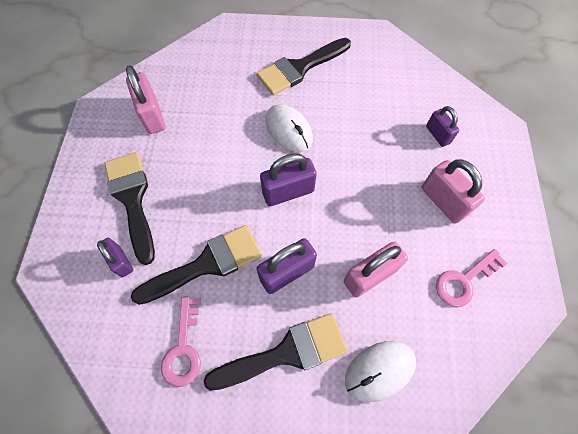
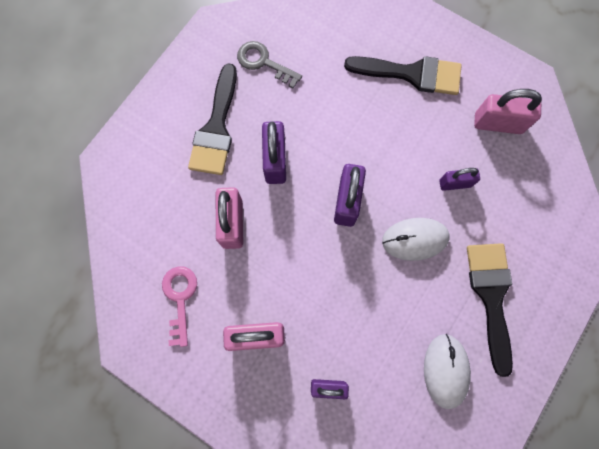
camera: 120 degrees right, 10 degrees up
(121, 261) = (358, 46): purple padlock -> purple padlock (455, 183)
(183, 348) = (264, 62): pink key -> grey key
(206, 264) = (318, 105): black brush -> none
(379, 370) = (162, 185): white mouse -> white mouse (445, 370)

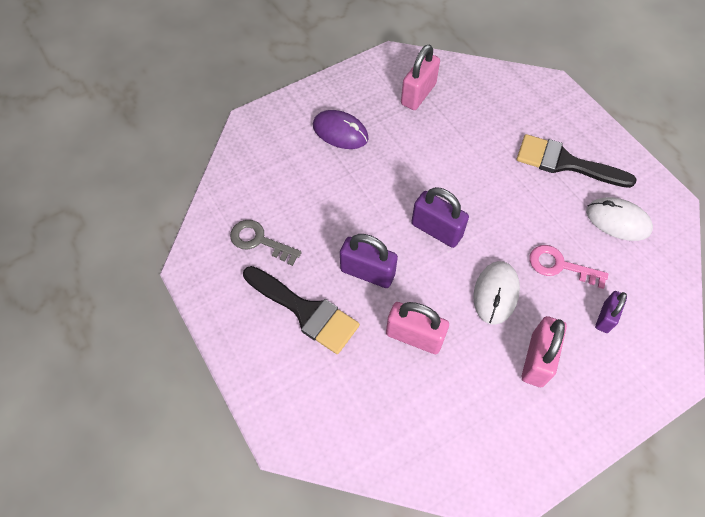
camera: 65 degrees left, 15 degrees down
(180, 298) = (472, 418): pink key -> pink key (560, 266)
(264, 62) = (259, 241): grey key -> grey key turned 60 degrees clockwise
(411, 74) = (340, 132): black brush -> purple mouse
(415, 239) = (494, 194): white mouse -> white mouse (495, 293)
(455, 183) = (457, 145): purple padlock -> none

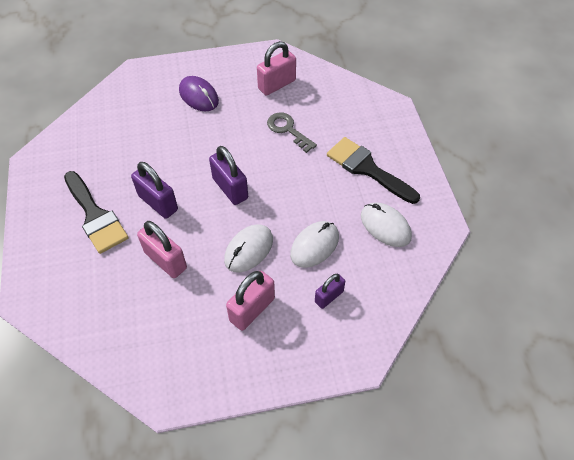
camera: 20 degrees right, 5 degrees down
(259, 241) = (92, 156): grey key -> grey key (288, 130)
(560, 266) = (314, 245): pink key -> white mouse

